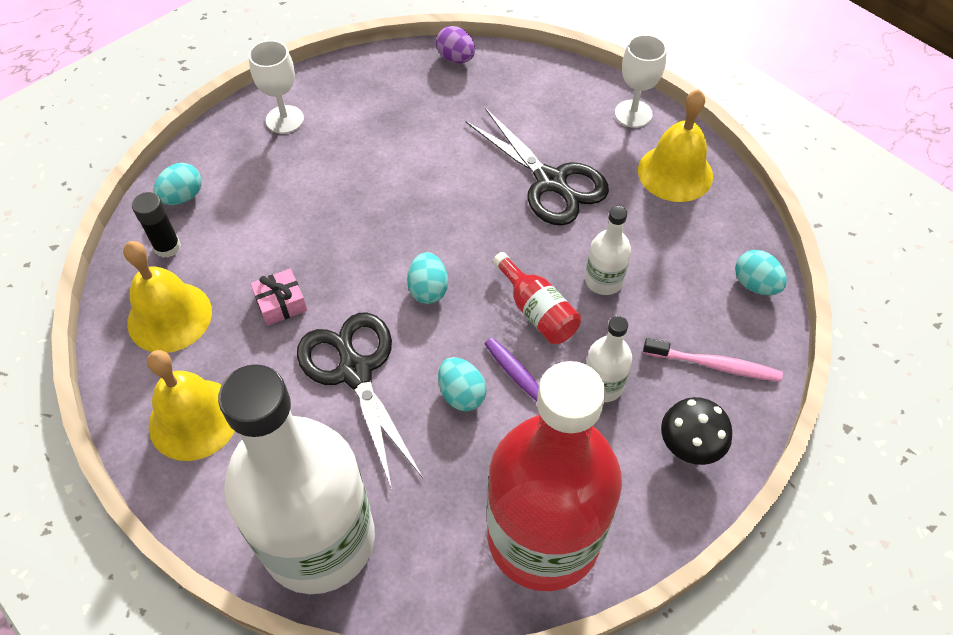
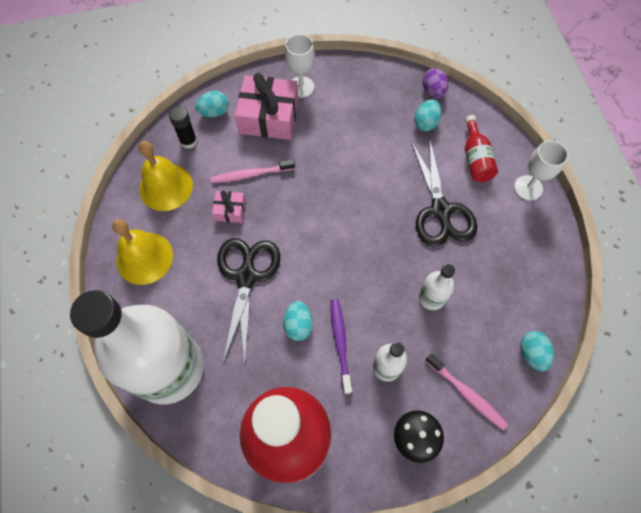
camera: 30 degrees right, 10 degrees up
(263, 171) = (269, 117): none -> pink gift
(282, 248) = (251, 174): none -> pink toothbrush
(428, 289) = (319, 246): turquoise egg -> turquoise egg (425, 123)
(537, 311) = (376, 295): red bottle -> red bottle (475, 158)
(675, 173) = (529, 245): yellow bell -> none

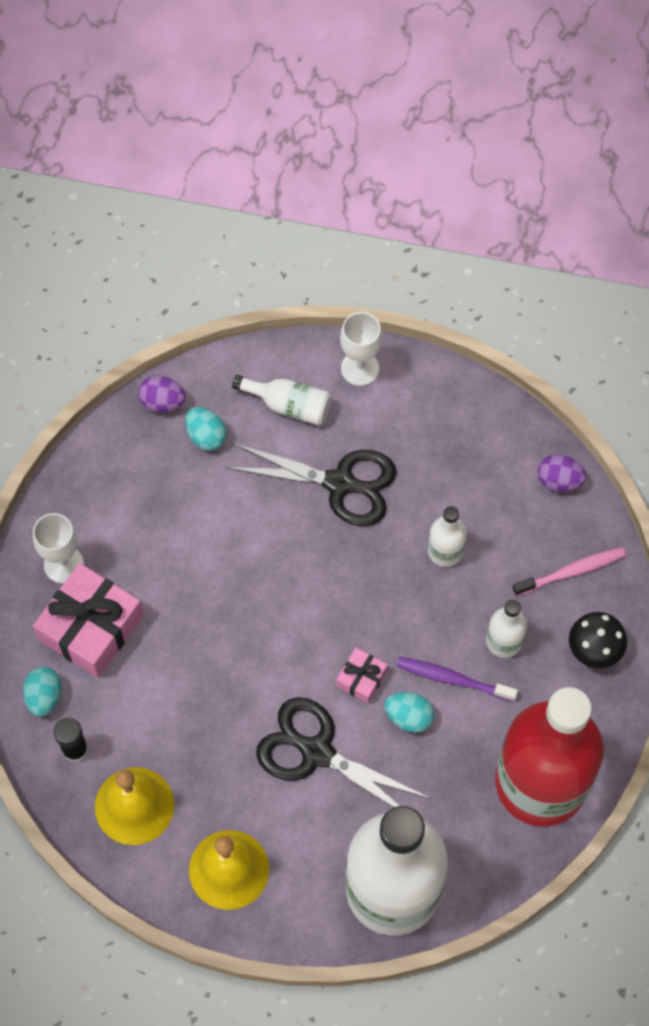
camera: 65 degrees left, 0 degrees up
(230, 210) = (212, 736): pink gift -> pink gift (361, 678)
(251, 174) = (171, 688): pink toothbrush -> none
(475, 158) = (289, 405): red bottle -> white bottle
(531, 353) = (559, 480): turquoise egg -> purple egg

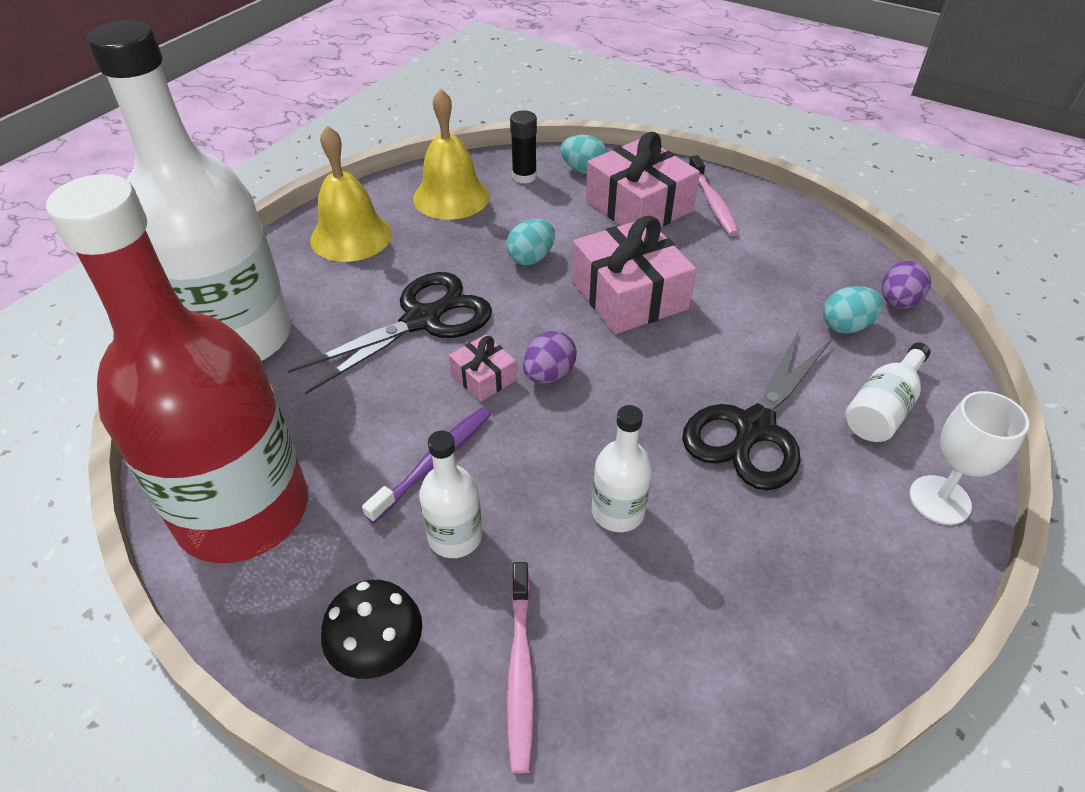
camera: 110 degrees right, 20 degrees down
(63, 564) = (713, 202): white goblet -> pink toothbrush
(225, 601) = (629, 295): none -> pink gift
(408, 717) = (413, 405): turquoise egg -> turquoise egg (531, 258)
(559, 480) = (690, 716): purple egg -> purple egg (548, 374)

